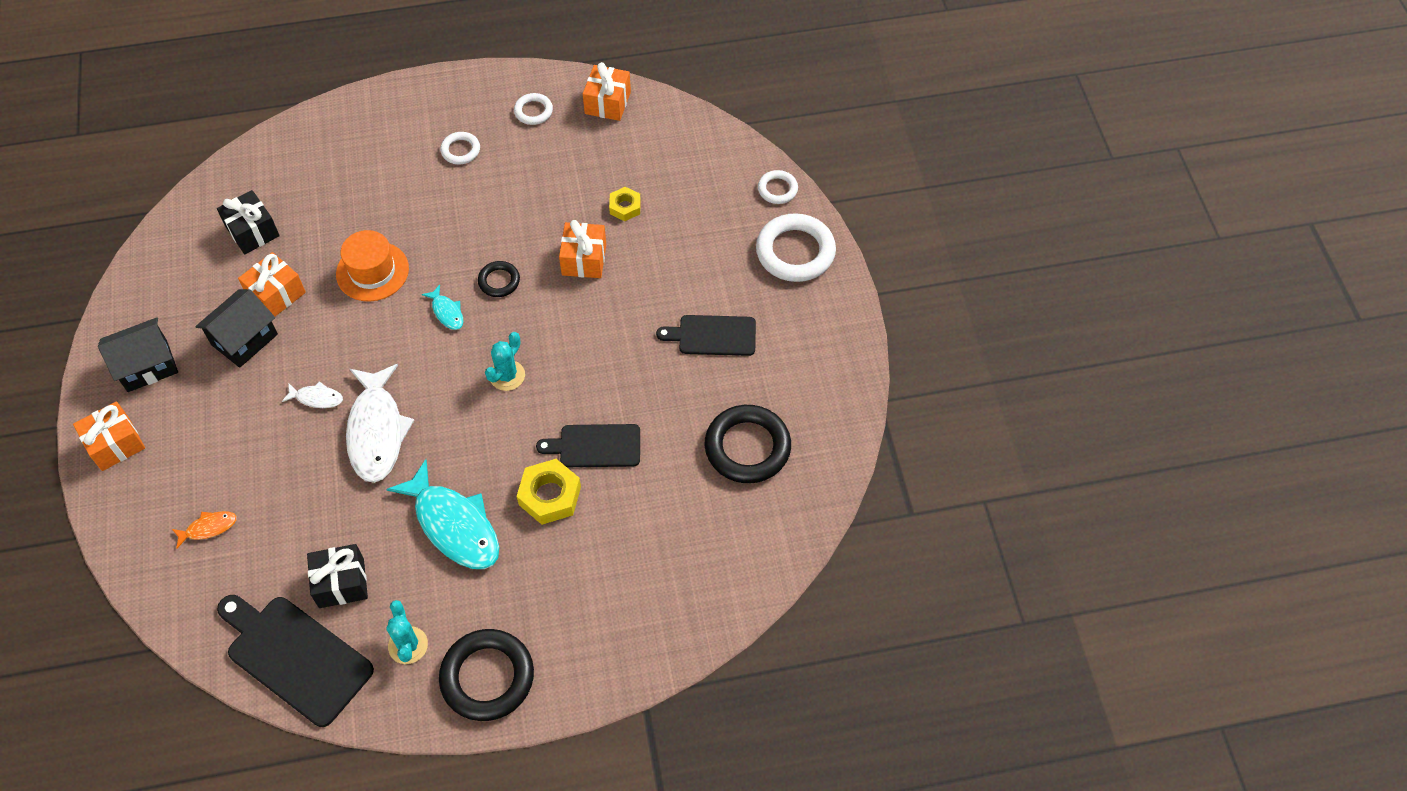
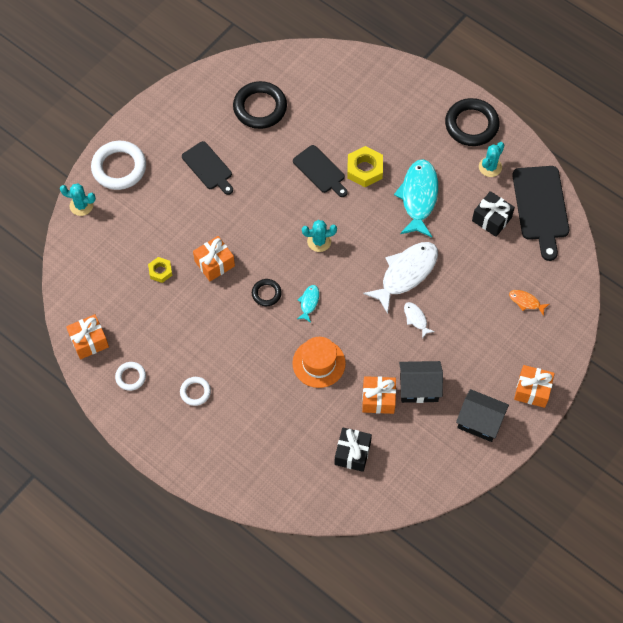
camera: 130 degrees left, 5 degrees up
(777, 189) = (81, 205): white ring -> turquoise cactus

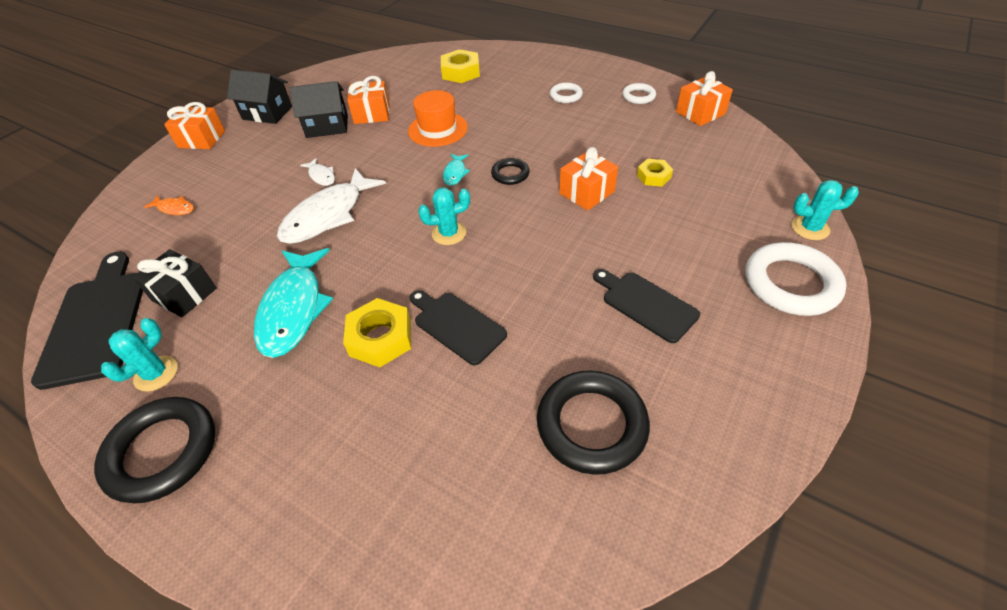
camera: 175 degrees right, 15 degrees down
(288, 457) = (461, 72): none -> yellow nut
(352, 453) = (399, 81): black gift -> none

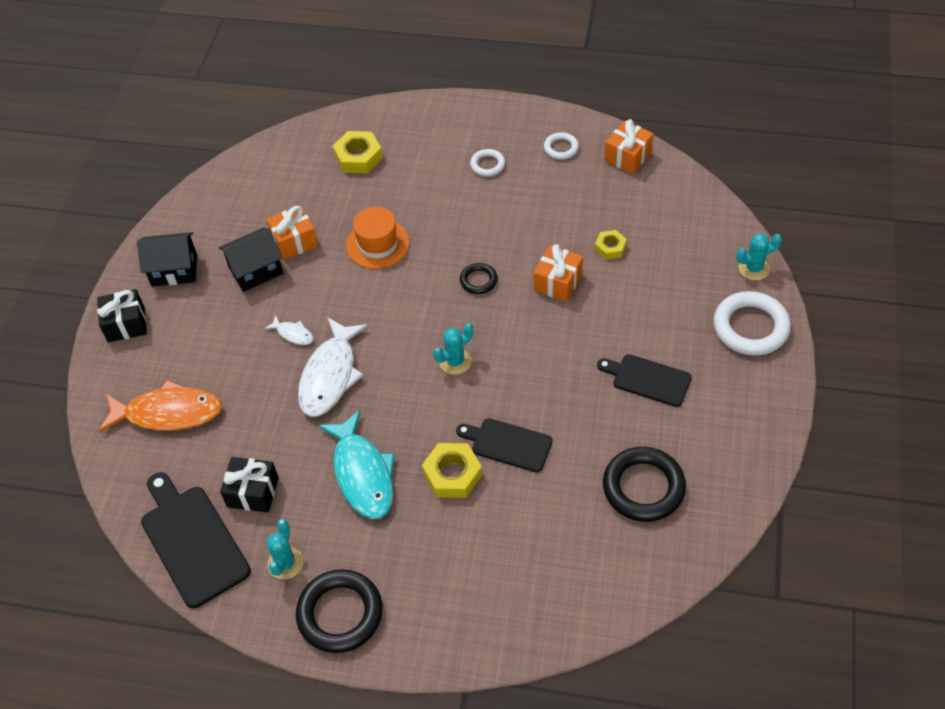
camera: 20 degrees left, 5 degrees up
(174, 208) = (168, 413): orange fish -> orange fish, size x2.20
(202, 139) = (126, 324): orange gift -> black gift
(455, 173) = (425, 294): turquoise fish -> none

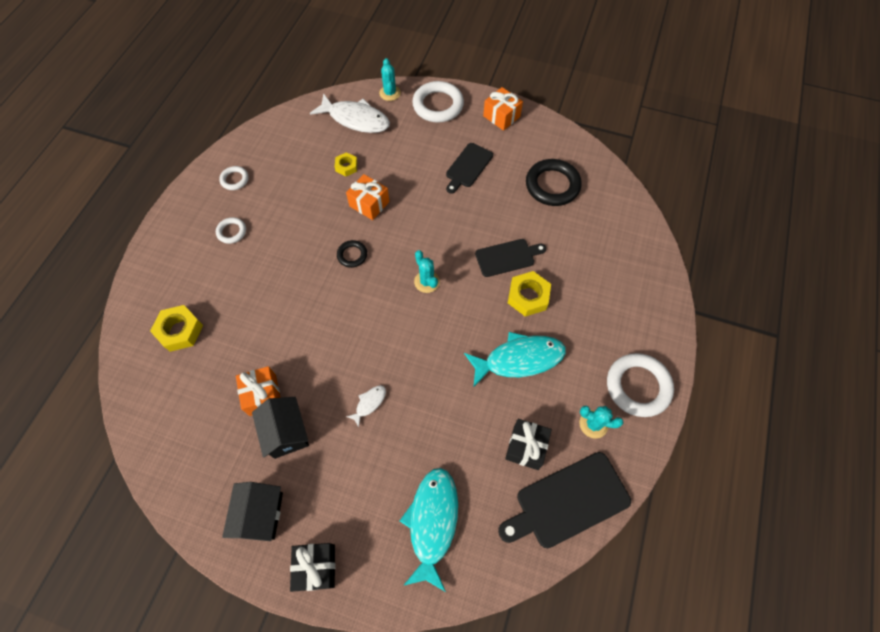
camera: 85 degrees left, 10 degrees up
(168, 413) = (432, 522): orange fish -> turquoise fish
(330, 375) = (420, 376): white fish -> white fish (355, 119)
(340, 614) = (638, 386): black ring -> white ring
(377, 244) = (289, 325): orange hat -> none
(508, 444) = (507, 257): black cutting board -> black cutting board turned 135 degrees counterclockwise
(627, 156) = (261, 140): orange gift -> orange gift (501, 116)

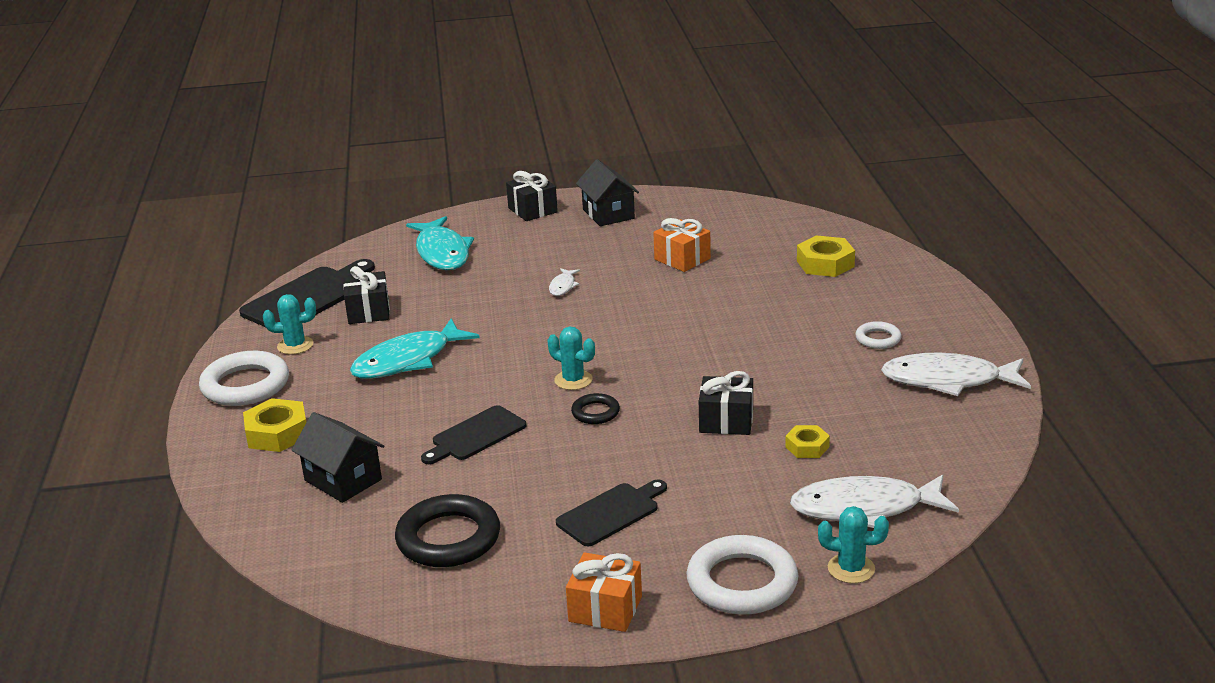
camera: 155 degrees right, 35 degrees down
(235, 179) = (948, 380): white ring -> white fish
(286, 432) = (632, 250): black house -> black house (343, 480)
(352, 255) = (696, 370): black ring -> black ring (595, 412)
(369, 204) = (726, 421): orange gift -> black gift
(390, 93) = (851, 569): turquoise cactus -> turquoise cactus turned 45 degrees counterclockwise
(468, 167) = (611, 513): black cutting board -> black cutting board turned 45 degrees clockwise
(528, 296) = (424, 410): yellow nut -> yellow nut (277, 433)

